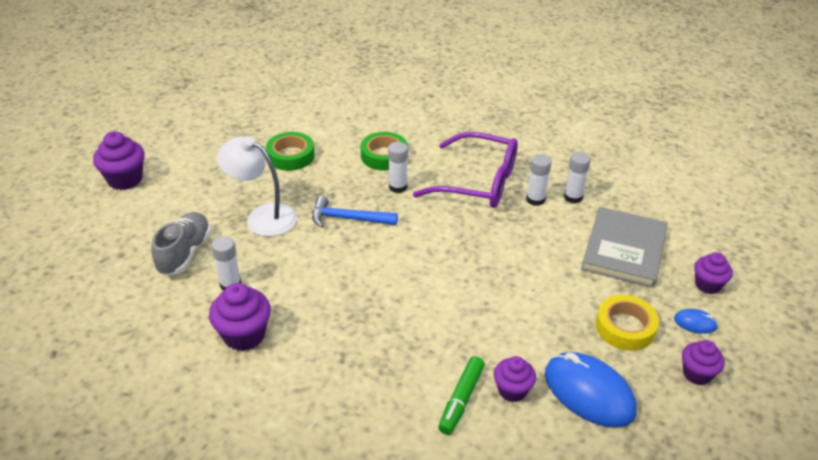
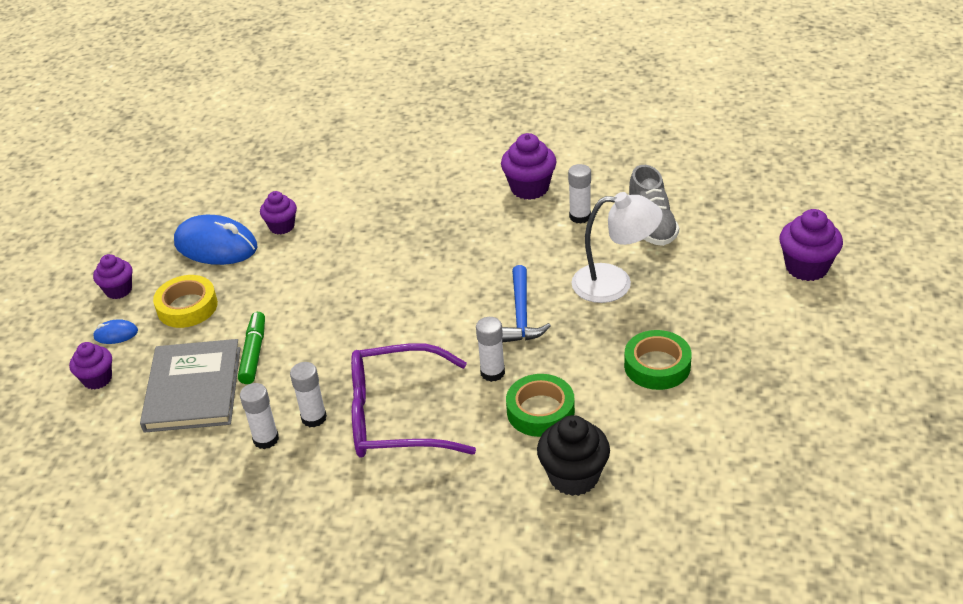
camera: 160 degrees right, 0 degrees up
(348, 218) = (521, 314): blue hammer -> blue hammer turned 105 degrees clockwise
(391, 120) = (573, 477): none -> black cupcake
(461, 400) = (322, 208): green marker -> green marker (254, 353)

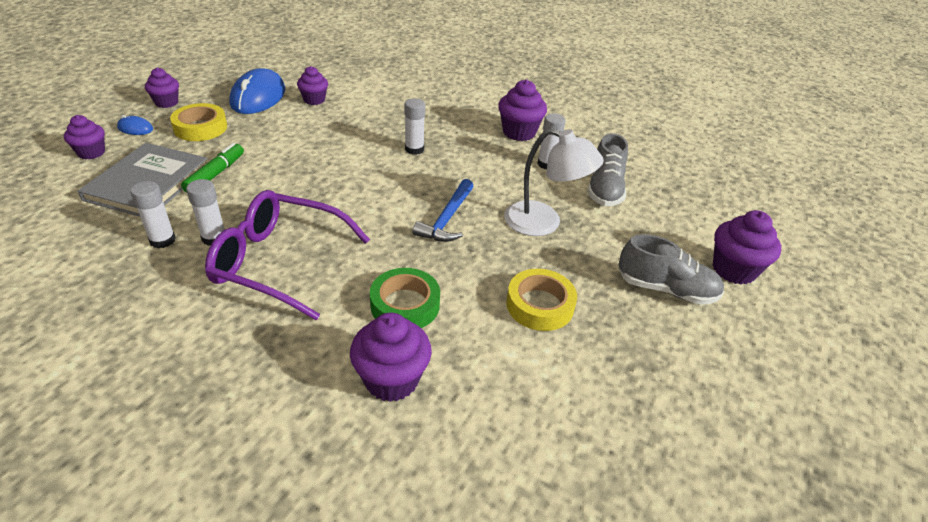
camera: 15 degrees right, 0 degrees up
(216, 246) = (258, 97): blue mouse -> blue mouse turned 60 degrees clockwise
(492, 372) = (387, 256): white glue stick -> white glue stick (414, 149)
(573, 477) = (391, 379): black cupcake -> purple cupcake
(657, 366) = (540, 305): green tape -> yellow tape
(757, 309) = (666, 289): none -> grey shoe

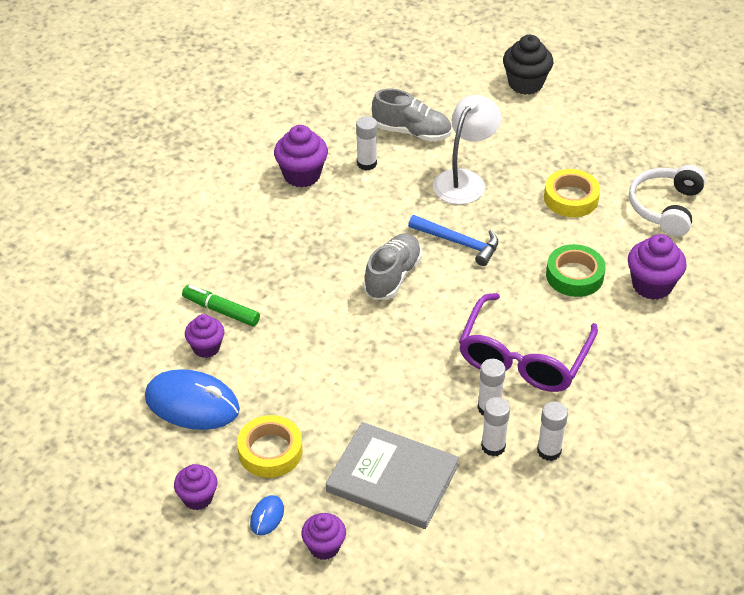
camera: 80 degrees left, 5 degrees up
(216, 174) = (376, 422): green marker -> green marker (221, 310)
(414, 149) = (332, 260): white glue stick -> white glue stick (549, 451)
(549, 403) = (665, 207): none -> white headphones
(666, 289) = (550, 126): grey shoe -> grey shoe (392, 276)
(733, 270) = (525, 84): purple cupcake -> black cupcake

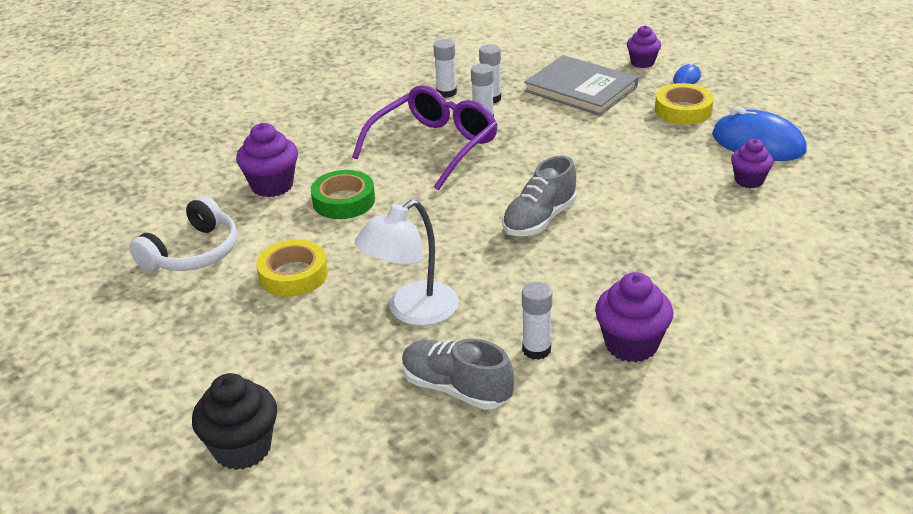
camera: 165 degrees left, 10 degrees down
(197, 498) = (745, 91): purple cupcake -> none
(221, 310) = (735, 208): green marker -> none
(458, 243) = (452, 243): blue hammer -> none

